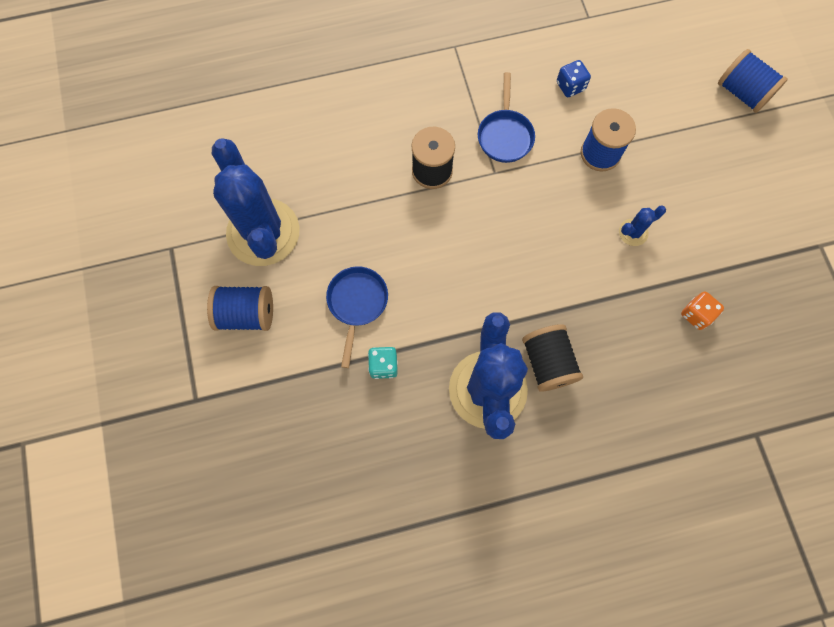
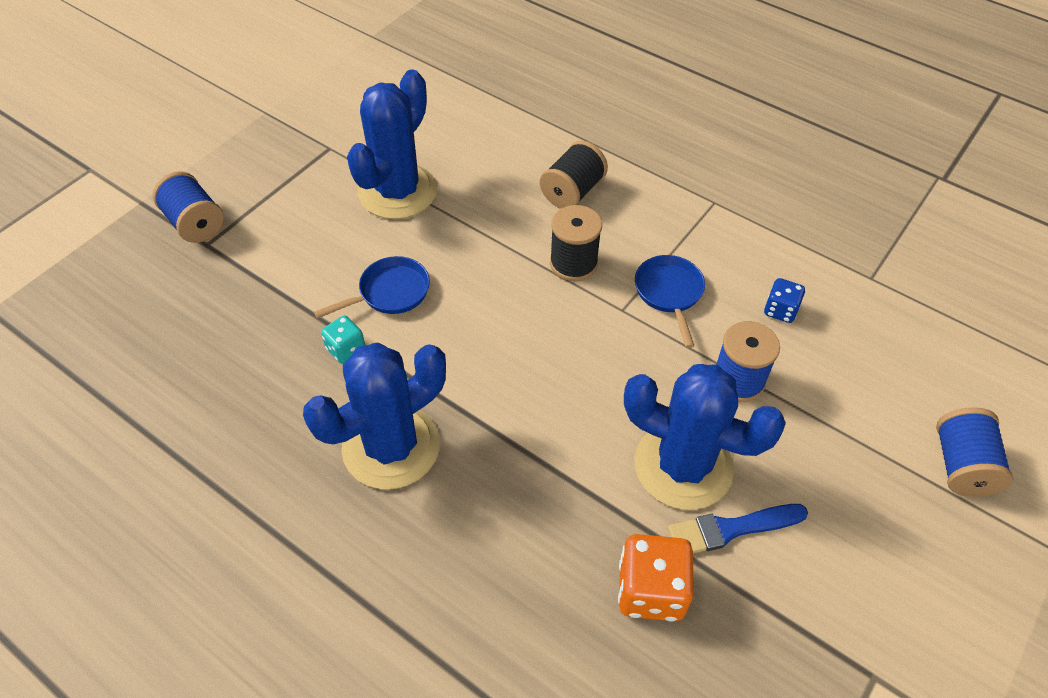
camera: 50 degrees right, 20 degrees down
(246, 314) = (312, 227): blue spool -> blue spool (195, 223)
(505, 135) = (669, 293): blue pan -> blue pan turned 120 degrees clockwise
(547, 362) = (465, 480): black spool -> black spool (572, 191)
(633, 232) = (683, 466): blue cactus -> blue cactus, size x2.47
(691, 241) = (731, 529): none -> blue brush
(696, 314) = (651, 590): orange dice -> orange dice, size x1.73

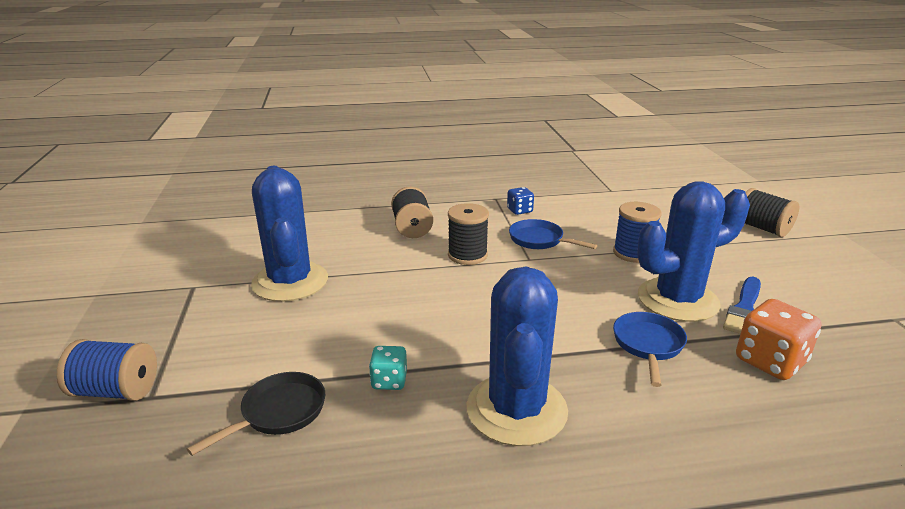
camera: 45 degrees left, 25 degrees down
(256, 319) = (279, 412): none -> black pan
(390, 292) = (371, 332): blue pan -> blue pan (648, 345)
(780, 310) = (599, 219): blue dice -> blue dice (519, 210)
(961, 465) = (762, 228): blue spool -> black spool

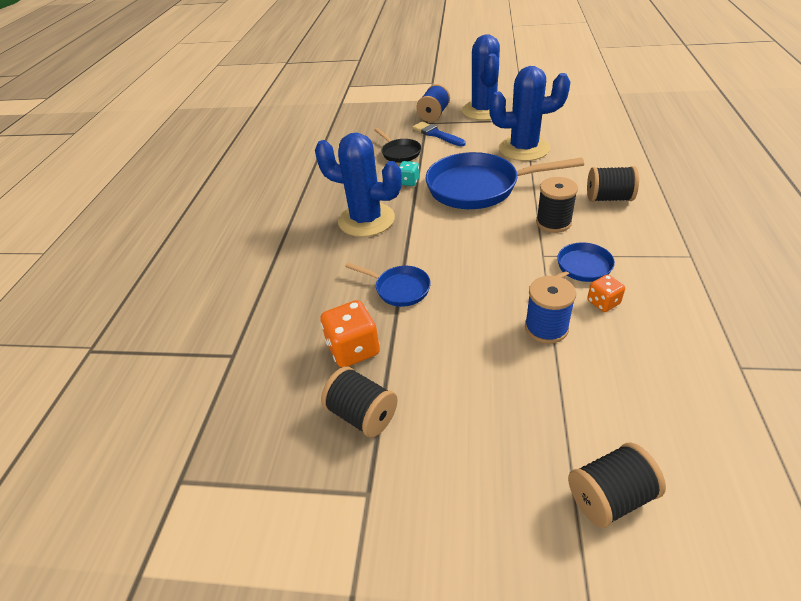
camera: 110 degrees right, 15 degrees up
(400, 310) = (478, 187): none -> blue pan
(519, 210) = (656, 268): blue dice -> none
(580, 230) = (603, 302): none -> orange dice
(677, 300) = (452, 328): blue cactus -> blue cactus (484, 110)
(744, 309) = (425, 369): blue brush -> blue brush (437, 134)
(835, 337) = (362, 414): none -> black spool

